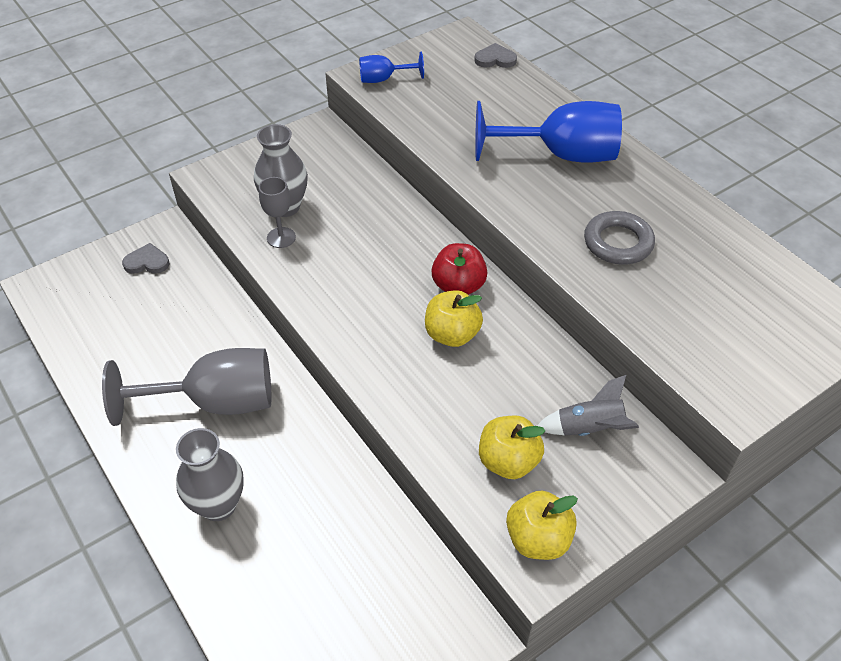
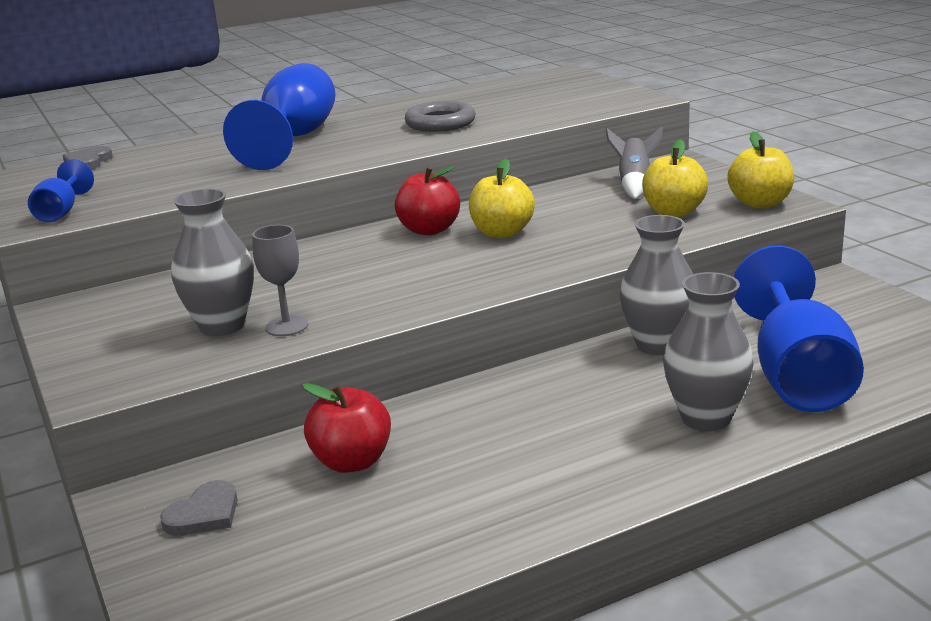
camera: 80 degrees left, 25 degrees down
(147, 262) = (204, 514): grey heart -> grey heart turned 150 degrees counterclockwise
(190, 315) = (352, 462): none -> red apple
(216, 402) = (533, 429): grey goblet -> none
(277, 574) = (796, 376): none -> blue goblet
(337, 476) = (658, 345): none -> grey vase

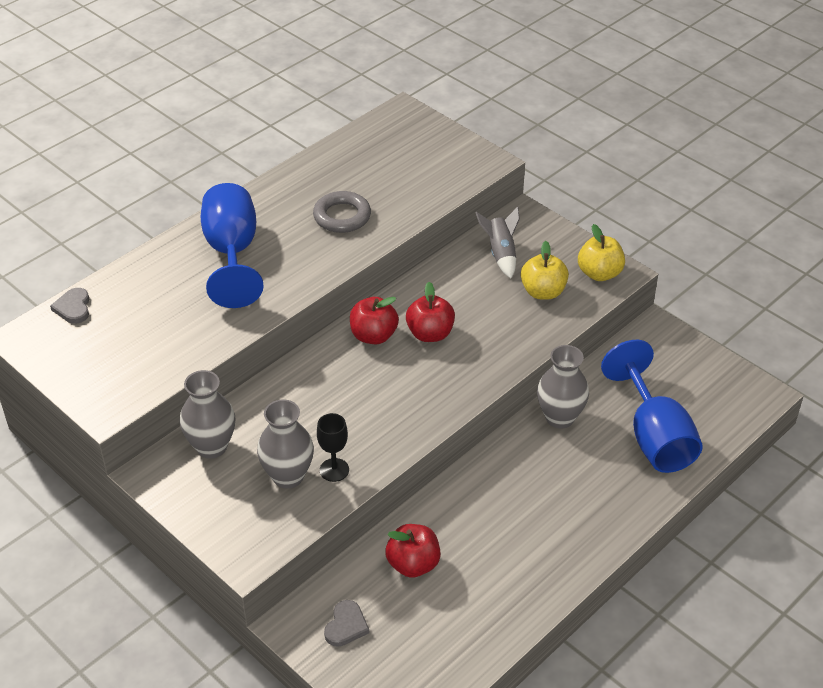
camera: 20 degrees left, 20 degrees up
(61, 212) = (114, 390): blue goblet -> none
(286, 326) = (334, 470): grey goblet -> black goblet
(502, 233) = (430, 334): yellow apple -> red apple
(705, 418) = (611, 486): grey vase -> grey vase (211, 447)

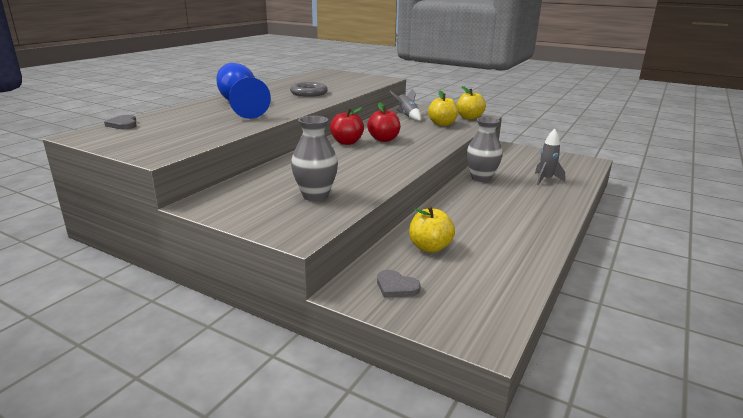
camera: 15 degrees left, 20 degrees down
(211, 447) = (247, 189): grey vase -> none
(334, 470) = (350, 190): black goblet -> none
(346, 626) = (396, 287): grey heart -> grey heart turned 120 degrees clockwise
(413, 564) = (430, 247): red apple -> yellow apple
(654, 437) = (545, 180): blue goblet -> grey rocket

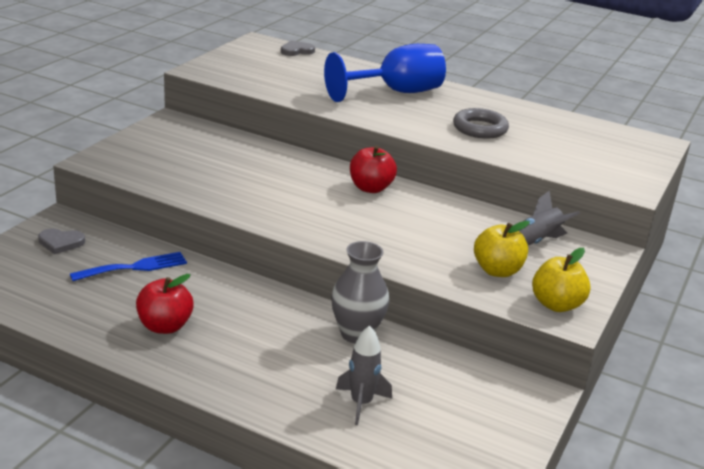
camera: 85 degrees right, 5 degrees up
(315, 196) = (184, 168): grey vase -> none
(383, 139) = (391, 214): red apple -> red apple (165, 326)
(396, 287) = (61, 242): grey heart -> grey heart turned 120 degrees counterclockwise
(430, 247) = (135, 267): yellow apple -> blue fork

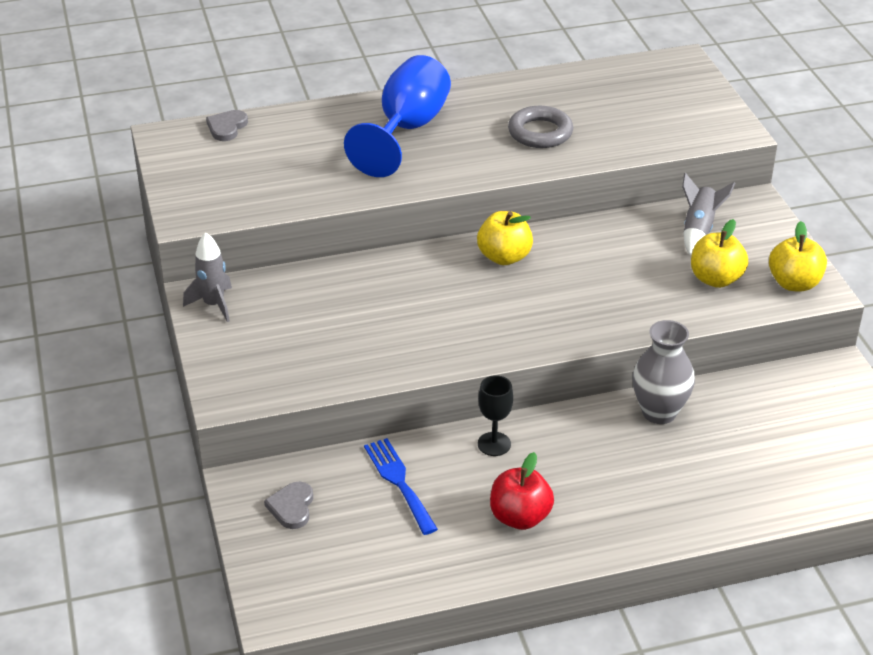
camera: 40 degrees left, 10 degrees up
(61, 242) = (292, 507): grey heart -> grey heart turned 135 degrees clockwise
(135, 267) = (399, 482): blue fork -> blue fork turned 45 degrees counterclockwise
(222, 284) = (494, 444): none -> black goblet
(361, 403) = (750, 470): grey rocket -> grey rocket (214, 305)
(370, 188) = (504, 257): red apple -> yellow apple

